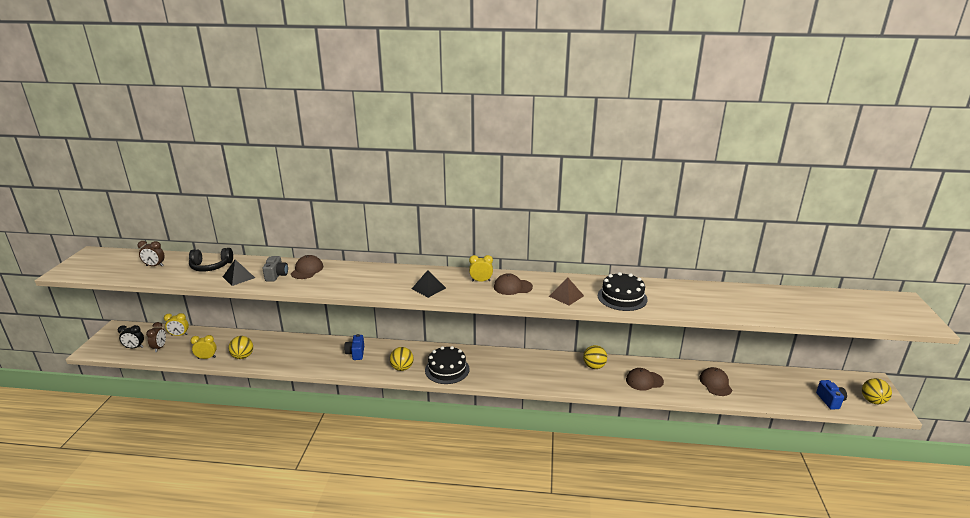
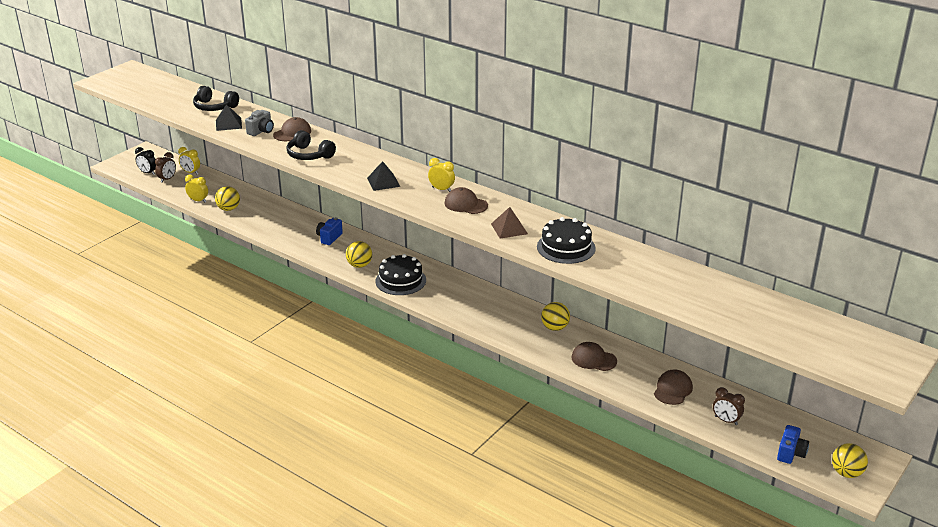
camera: 30 degrees right, 5 degrees up
(155, 266) = (170, 94): brown clock -> brown clock (726, 420)
(341, 284) = (309, 155): none -> black headphones

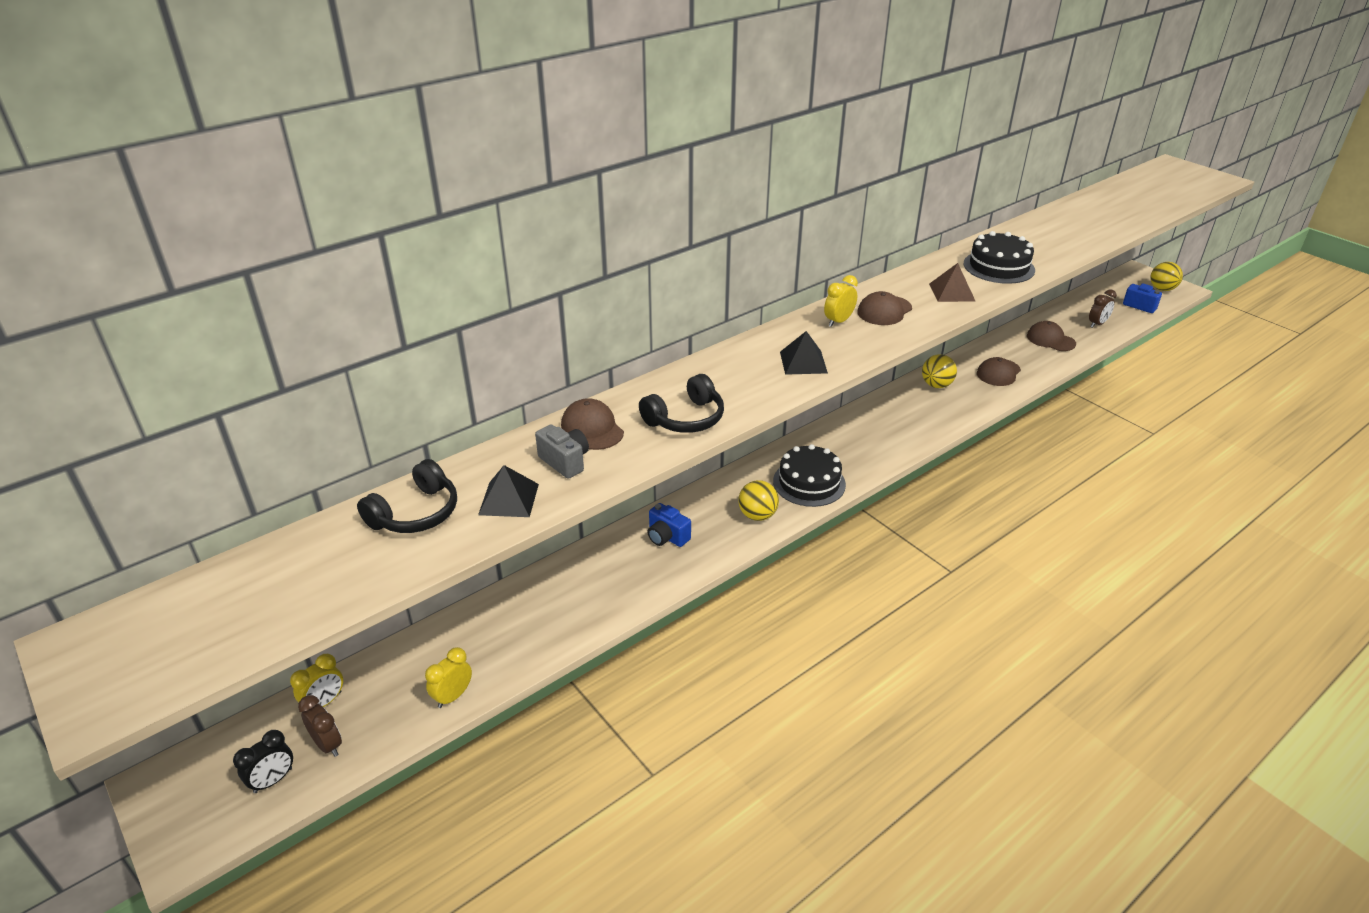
camera: 75 degrees left, 5 degrees up
(228, 209) = (510, 652): yellow ball -> none

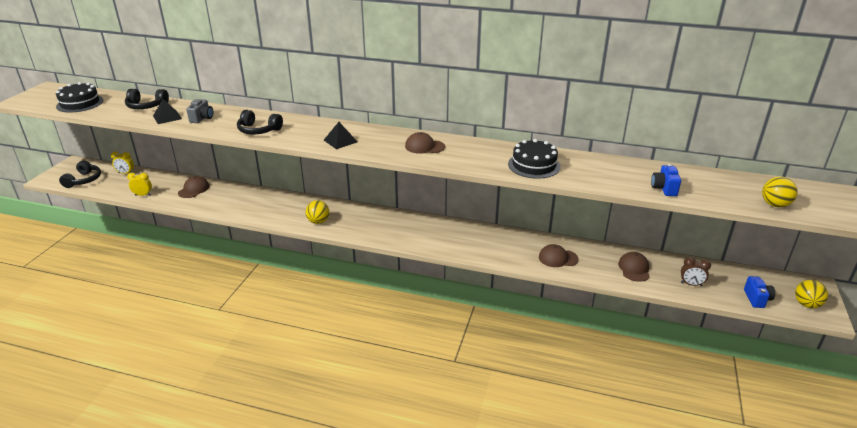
camera: 55 degrees right, 5 degrees down
(273, 780) = (84, 180): black clock -> black headphones
(327, 744) = (105, 182): brown clock -> none
(592, 428) = (232, 116): brown cap -> brown cap (194, 189)
(667, 537) = (279, 204): blue camera -> blue camera (664, 188)
(809, 483) = (361, 227): black cake -> black cake (80, 103)
(838, 322) = (395, 138): yellow clock -> none
(936, 385) = (510, 239): yellow ball -> yellow ball (774, 205)
(952, 292) = (475, 159): brown pyramid -> none

